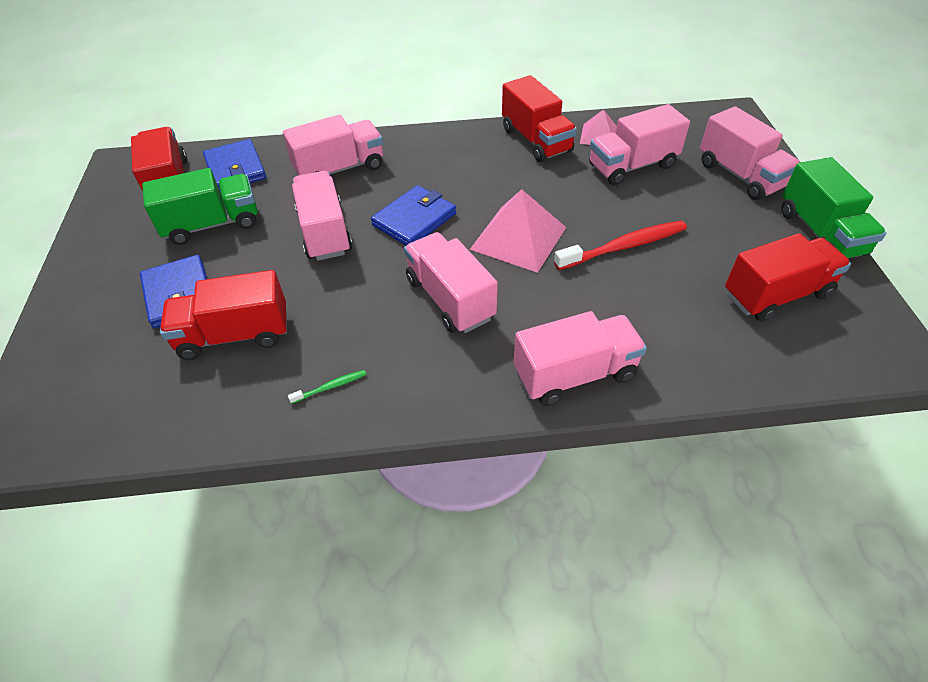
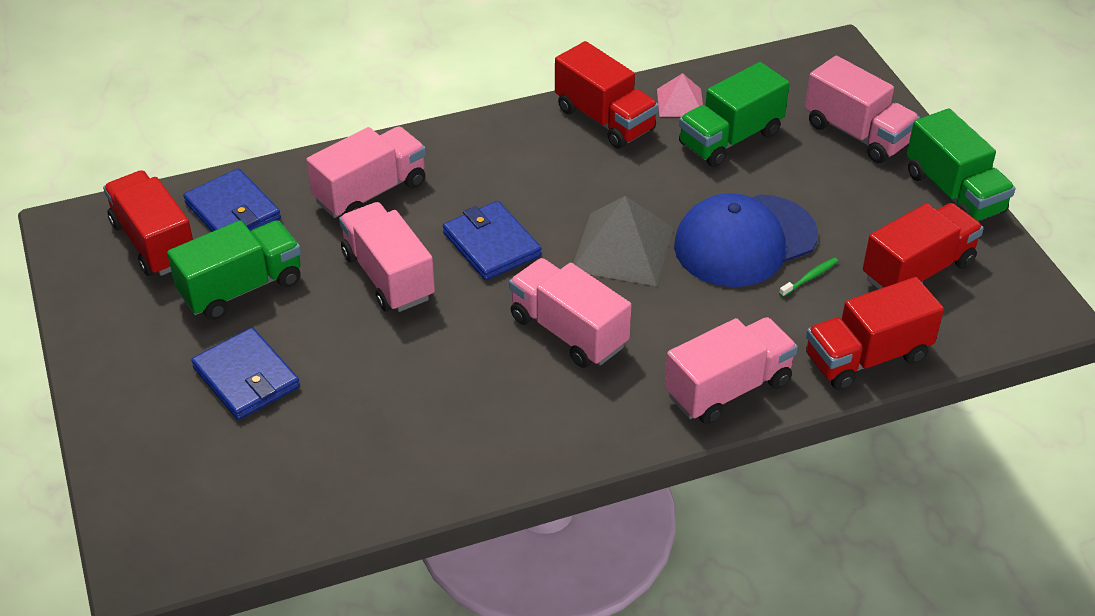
camera: 15 degrees left, 5 degrees down
(234, 335) = (338, 411): red truck -> red truck (867, 357)
(330, 387) = (473, 446): green toothbrush -> green toothbrush (810, 277)
(414, 219) = (491, 244): blue wallet -> blue wallet turned 60 degrees counterclockwise
(518, 238) = (622, 249): pink pyramid -> grey pyramid
(624, 246) = (745, 241): red toothbrush -> blue cap
(632, 166) = (730, 138): pink truck -> green truck

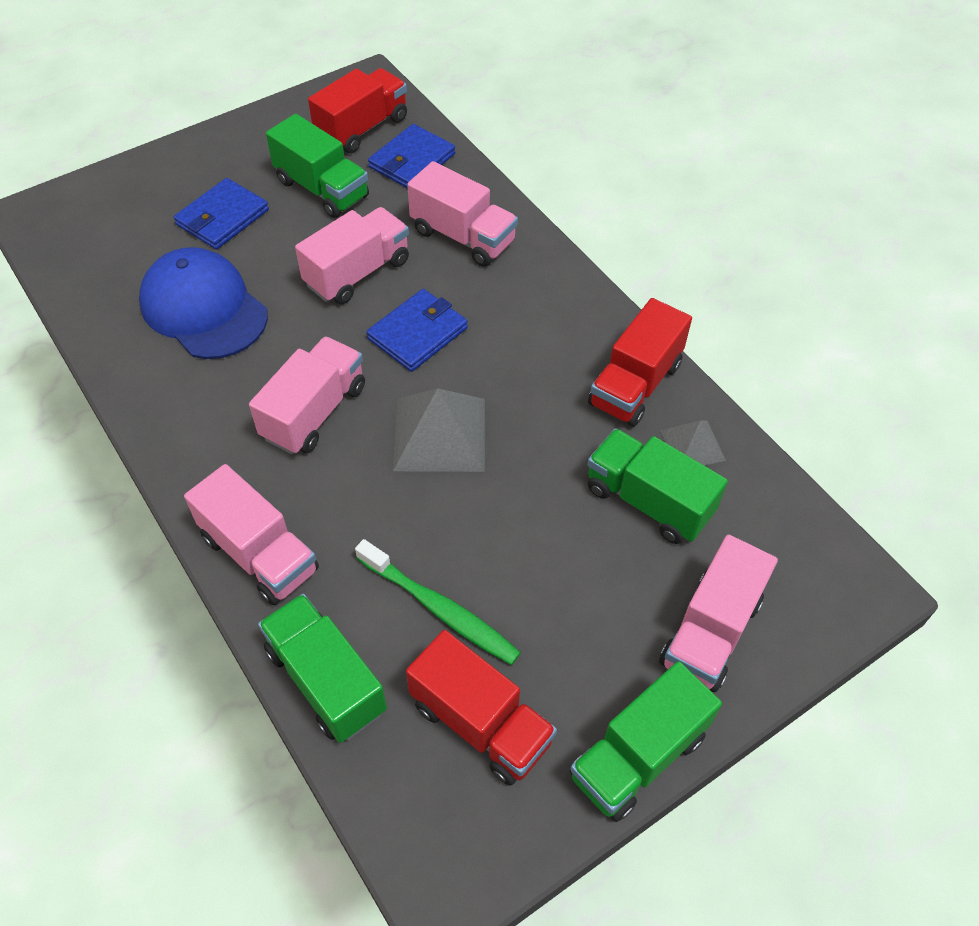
camera: 75 degrees right, 10 degrees up
(680, 102) = (692, 445): pink pyramid -> grey pyramid
(745, 241) = (481, 539): blue cap -> blue cap (204, 308)
(810, 277) = (440, 609): green toothbrush -> green toothbrush, size x2.21
(867, 357) = (326, 680): red truck -> green truck

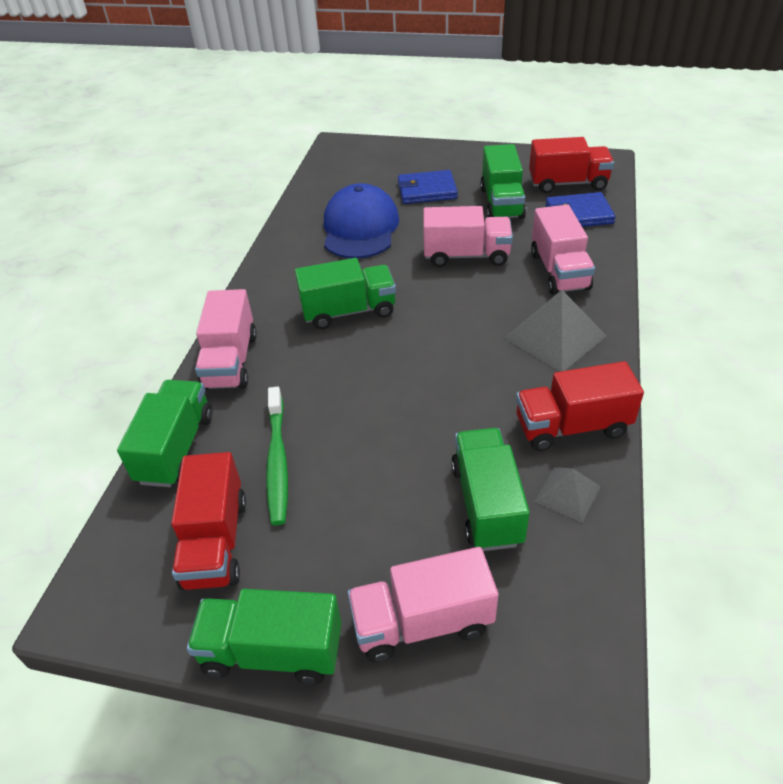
camera: 50 degrees right, 10 degrees down
(314, 412) = (348, 311): pink truck -> green truck
(418, 333) = (460, 307): blue wallet -> none
(439, 434) = (402, 368): grey pyramid -> grey pyramid (554, 336)

